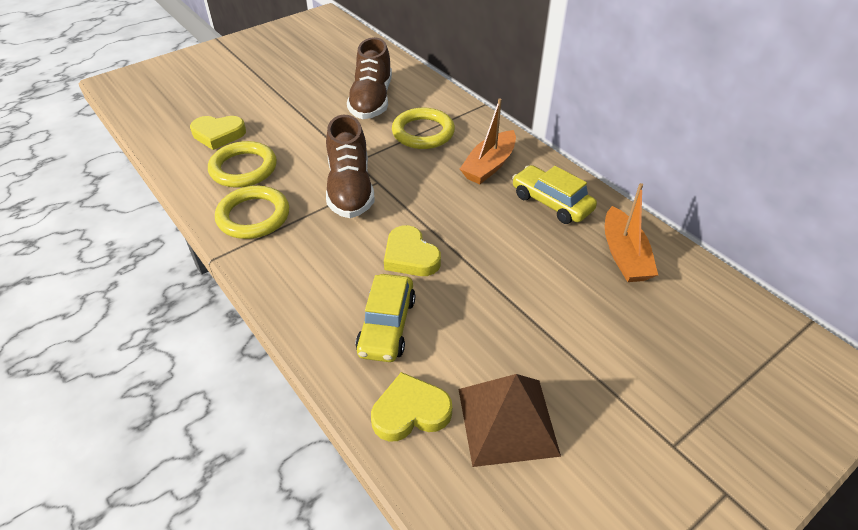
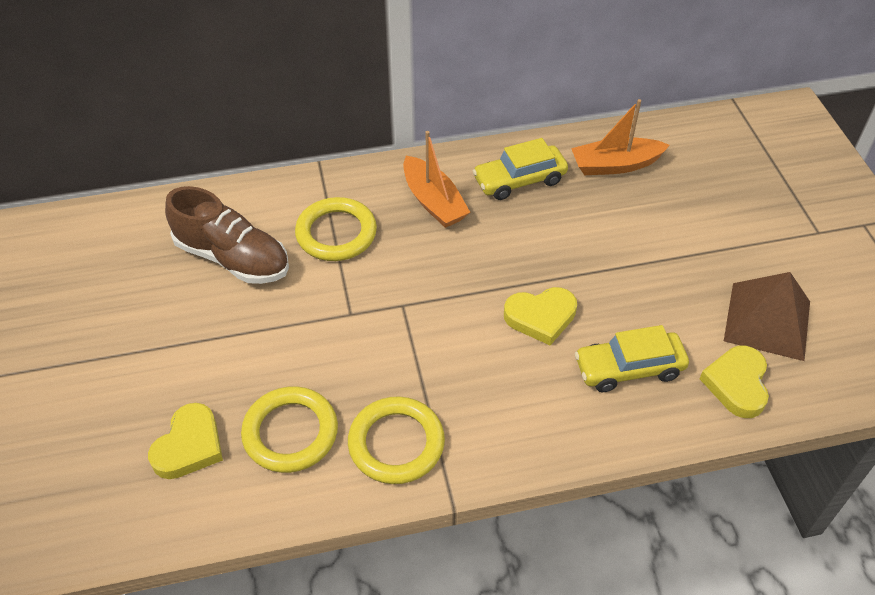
camera: 65 degrees left, 5 degrees up
(350, 188) = (400, 334): brown shoe -> none
(386, 326) = (629, 368): yellow car -> yellow car turned 135 degrees clockwise
(624, 255) = (615, 165): orange boat -> orange boat turned 150 degrees clockwise

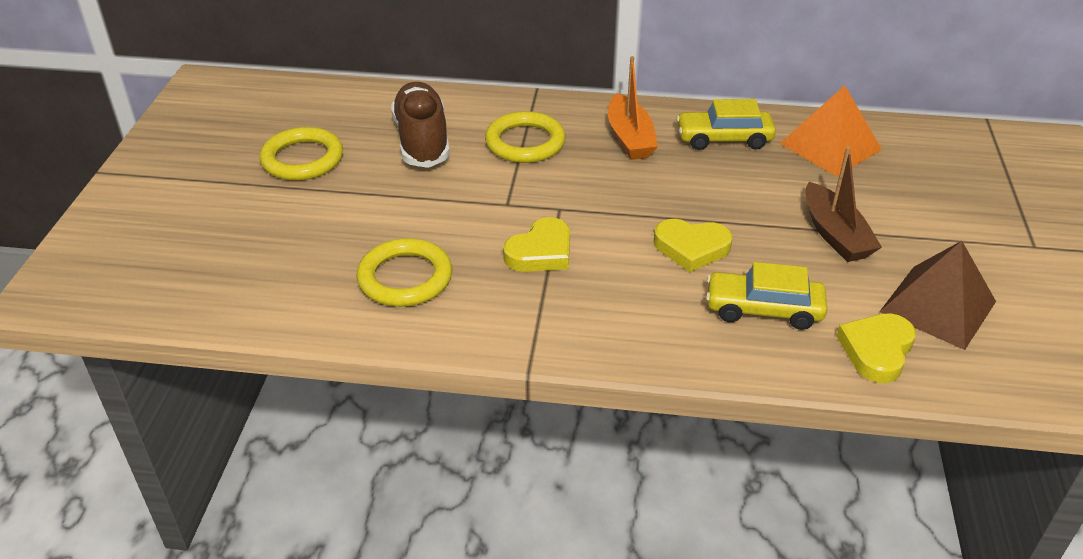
camera: 20 degrees right, 10 degrees down
(189, 446) = (311, 265): yellow heart -> yellow heart (541, 252)
(232, 258) = (422, 141): brown shoe -> brown shoe turned 150 degrees counterclockwise
(396, 443) = (498, 310): yellow ring -> yellow ring (302, 159)
(615, 165) = (830, 146): orange boat -> orange pyramid
(656, 266) = (835, 234): none -> brown boat

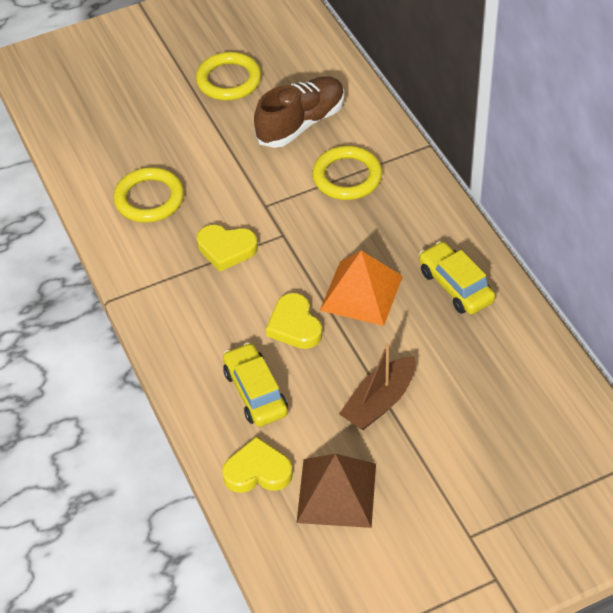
camera: 60 degrees right, 10 degrees up
(629, 138) = (405, 230): orange boat -> none
(830, 146) = (505, 356): orange pyramid -> orange pyramid (361, 293)

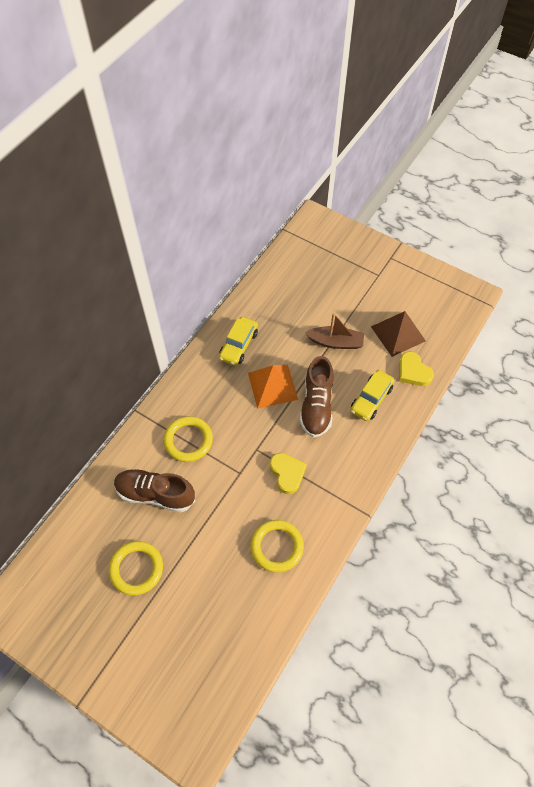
camera: 125 degrees left, 10 degrees up
(294, 325) = (316, 405): yellow heart -> brown shoe

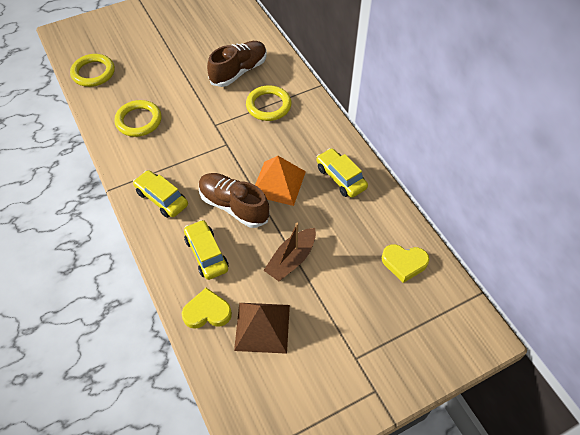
camera: 120 degrees right, 5 degrees down
(136, 569) = (193, 44): yellow ring -> yellow ring (93, 73)
(287, 473) = (189, 154): yellow heart -> yellow heart (404, 263)
(346, 464) = (162, 198): none -> yellow car

